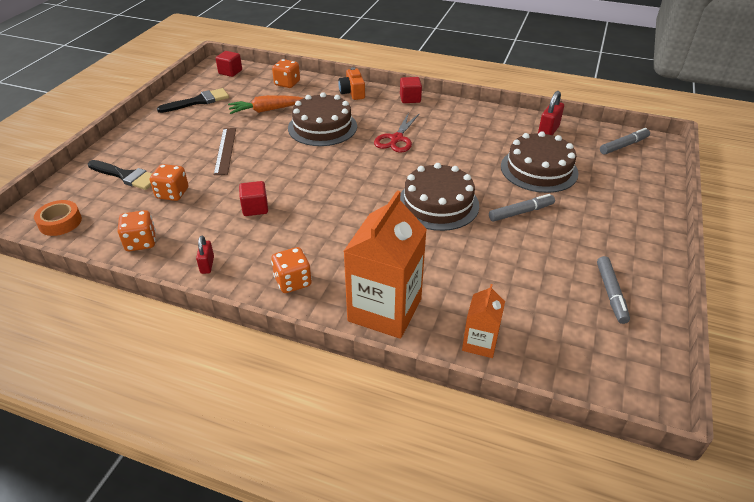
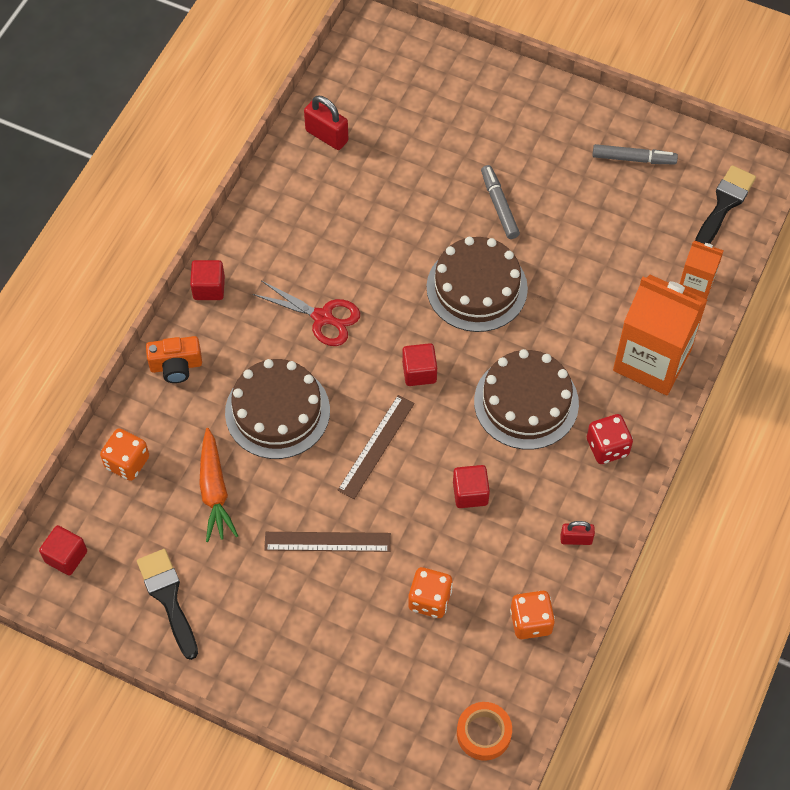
camera: 85 degrees left, 20 degrees up
(126, 176) = (381, 670): black brush -> black brush (724, 204)
(293, 282) = (607, 447): orange dice -> red dice
(296, 165) = (376, 446): none -> brown ruler
(358, 180) = (419, 372): none -> red cube
(539, 169) = (414, 167): brown cake -> brown cake (526, 402)
(623, 145) = (370, 64): grey marker -> none

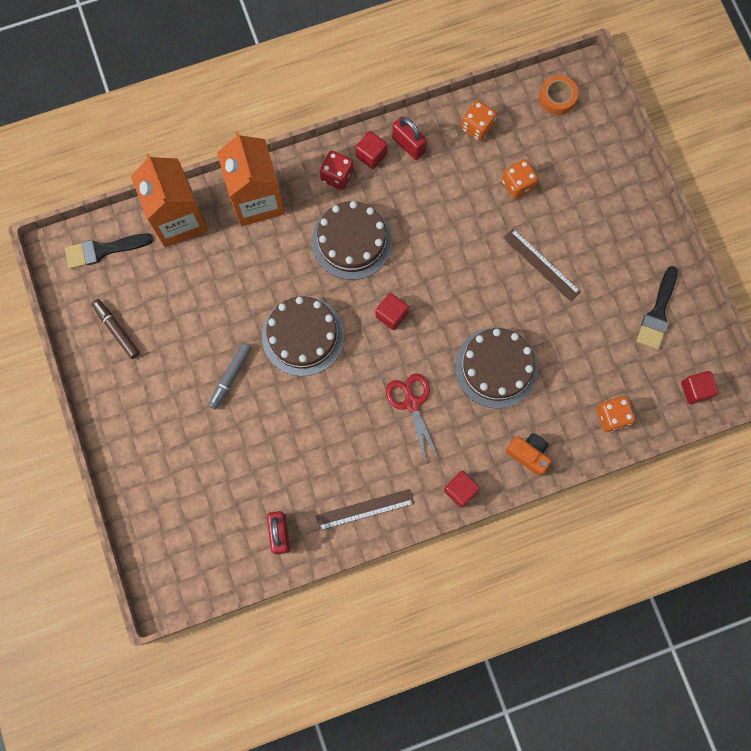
camera: 135 degrees left, 15 degrees up
(214, 491) = (577, 352): orange carrot -> none
(376, 446) = (461, 293): brown ruler -> brown ruler (364, 509)
(470, 493) = (437, 220): red cube -> red cube (371, 155)
(576, 539) = (408, 145): red padlock -> red padlock, size x1.58
(633, 159) = (116, 330): grey marker -> brown marker
(696, 283) = (178, 219): orange carton -> orange carton, size x1.96

